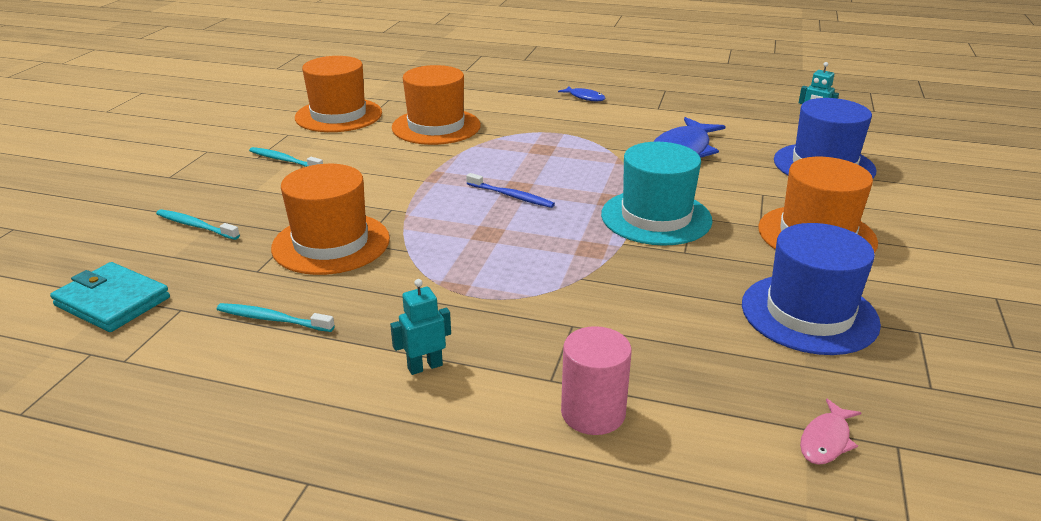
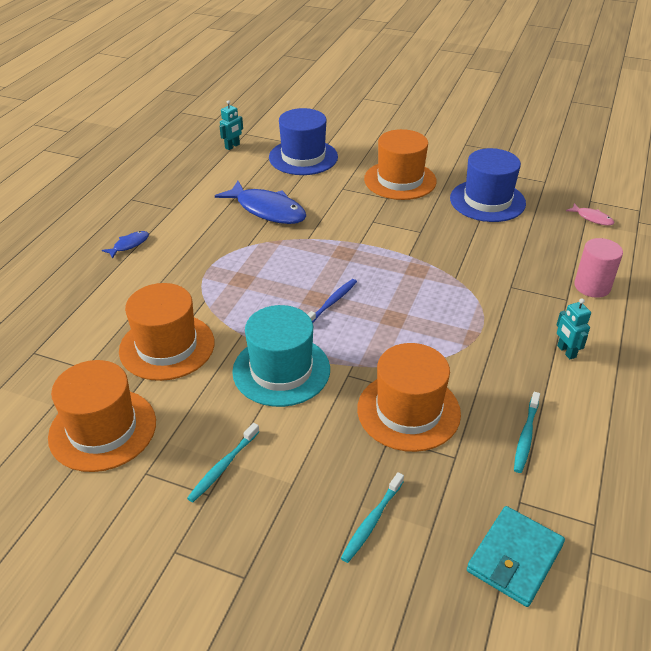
camera: 85 degrees left, 10 degrees up
(656, 217) = (373, 236): turquoise hat -> turquoise hat (281, 370)

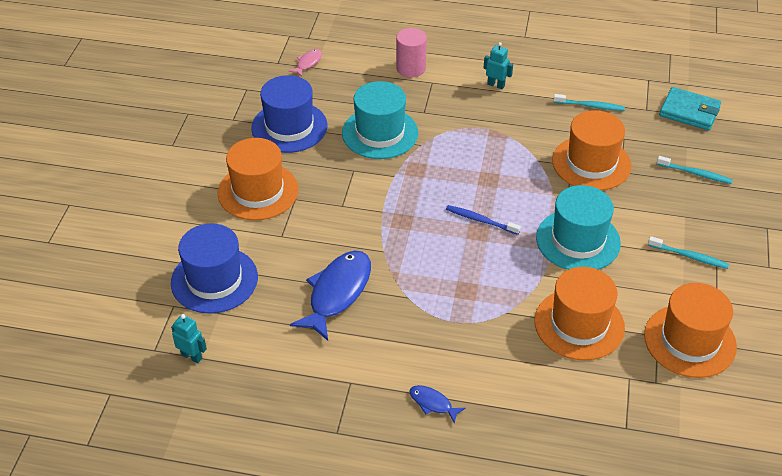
camera: 100 degrees left, 5 degrees up
(476, 253) = (380, 133): none -> turquoise hat
(566, 351) = (496, 85): turquoise robot -> turquoise robot turned 120 degrees counterclockwise

